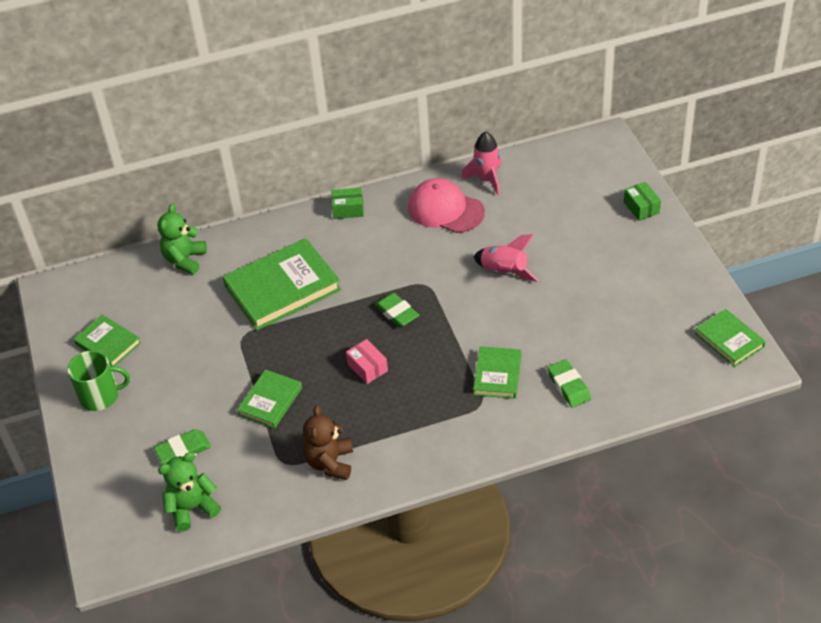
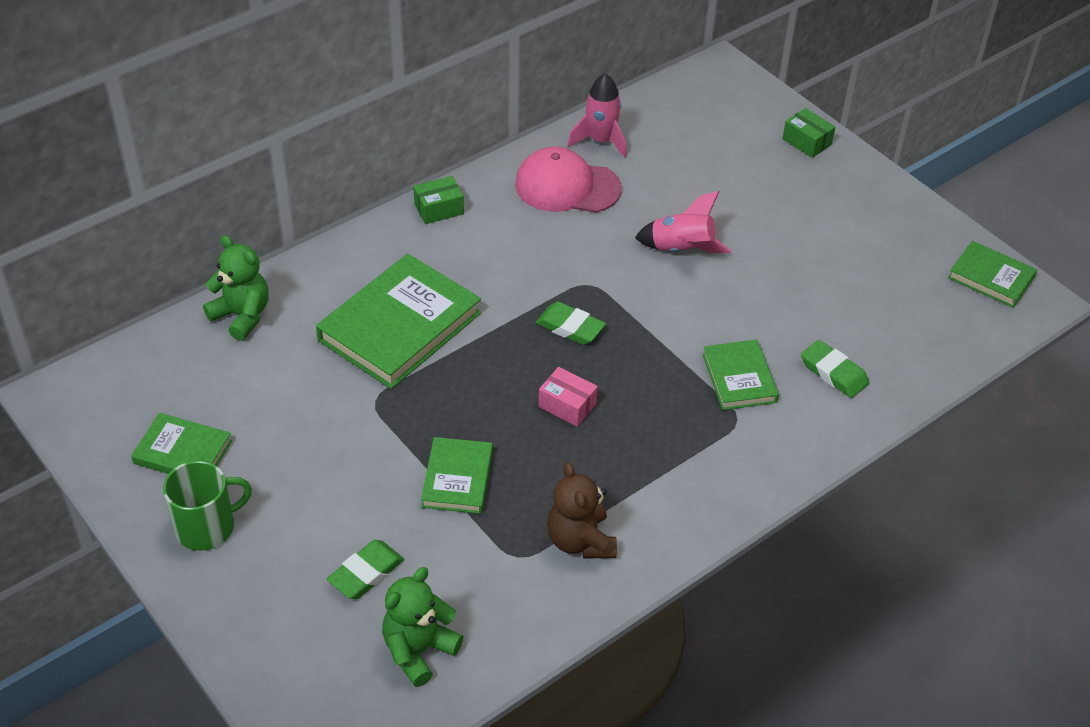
camera: 25 degrees left, 0 degrees up
(185, 260) = (242, 316): green teddy bear -> green teddy bear turned 135 degrees clockwise

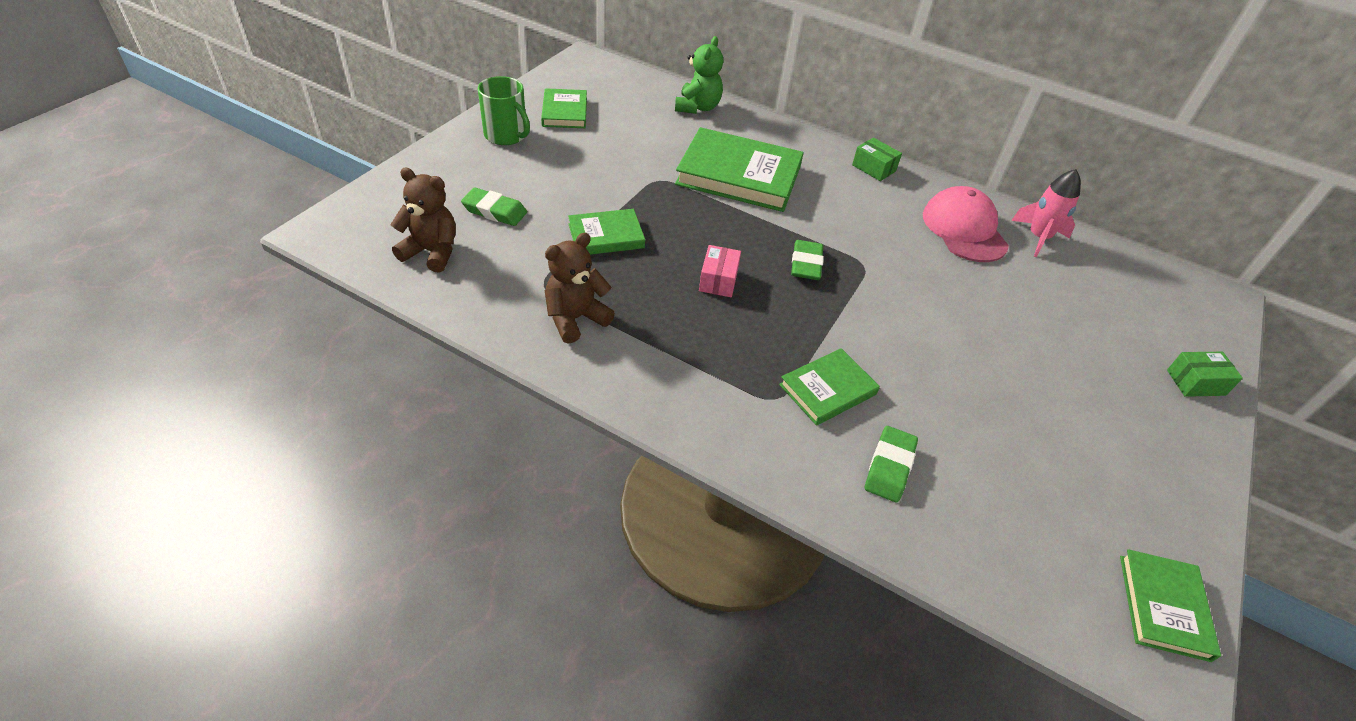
camera: 65 degrees right, 0 degrees up
(418, 650) = (432, 252): green teddy bear -> brown teddy bear
(681, 250) = (956, 316): pink rocket -> none
(807, 142) = (1195, 382): green box -> green box turned 60 degrees clockwise

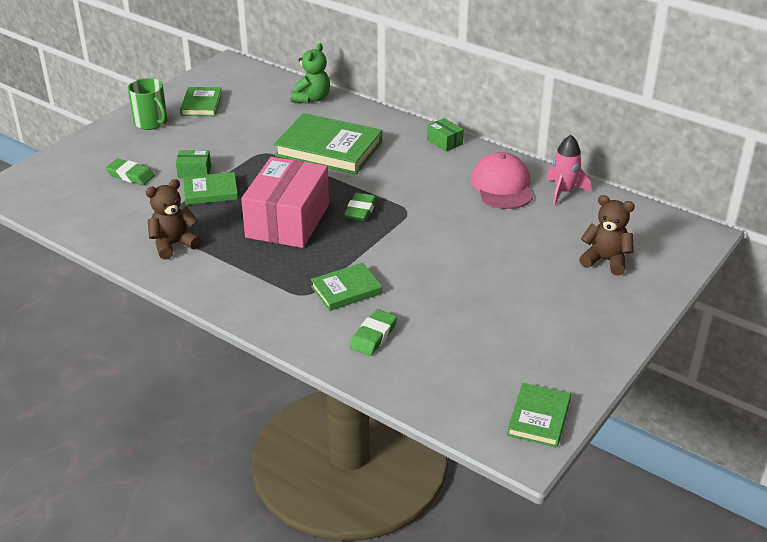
camera: 10 degrees right, 10 degrees down
(432, 252) = (79, 202): brown teddy bear -> brown teddy bear (605, 260)
(718, 280) = (288, 221): pink box -> pink box, size x2.42
(1195, 382) = (643, 290): green box -> green box (194, 172)

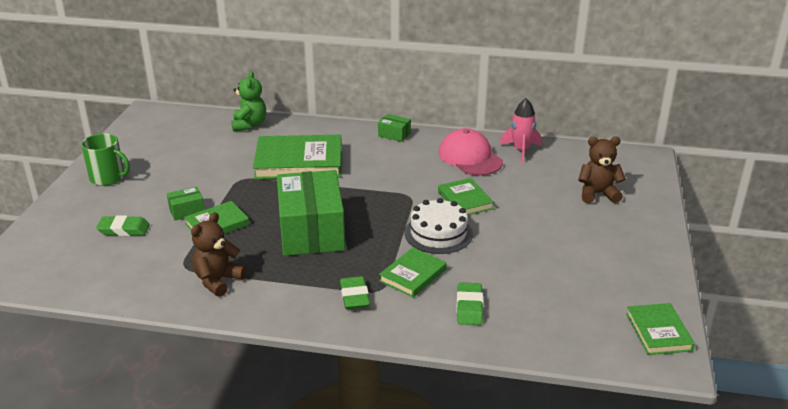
camera: 25 degrees left, 5 degrees down
(201, 104) = (147, 151): green book -> green book (465, 200)
(288, 221) = (311, 231): pink box -> green box
(360, 210) = (369, 205): green eraser -> green eraser (354, 296)
(404, 256) = (438, 233): none -> white cake

